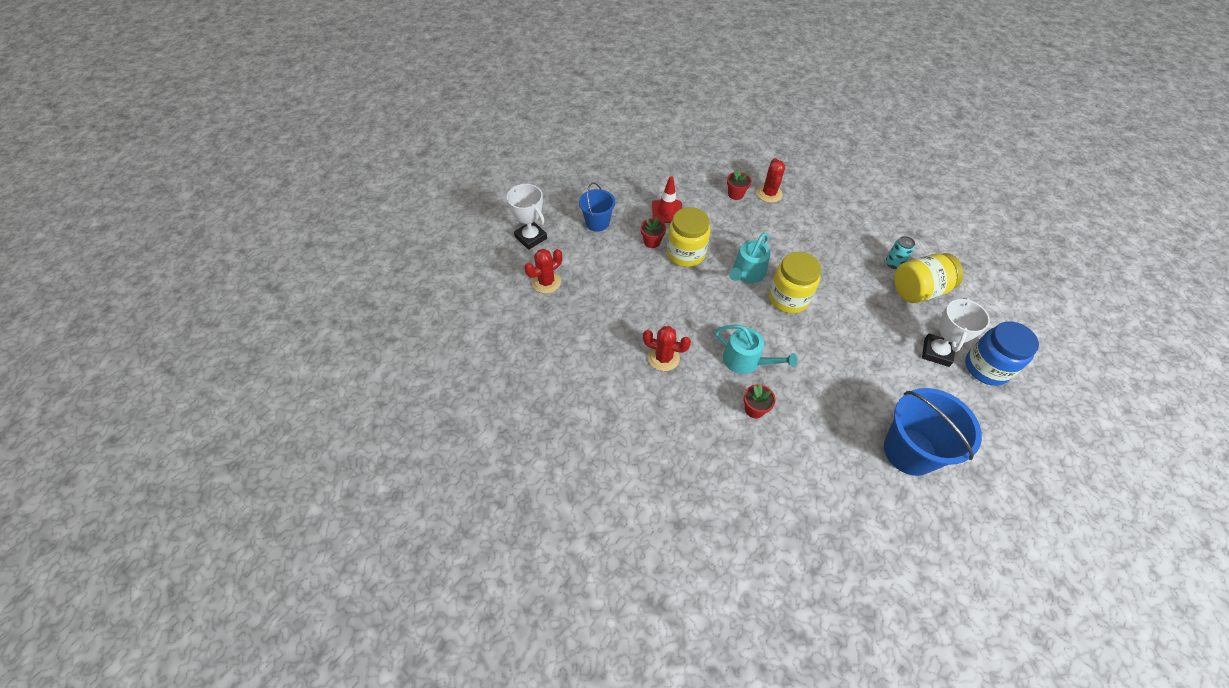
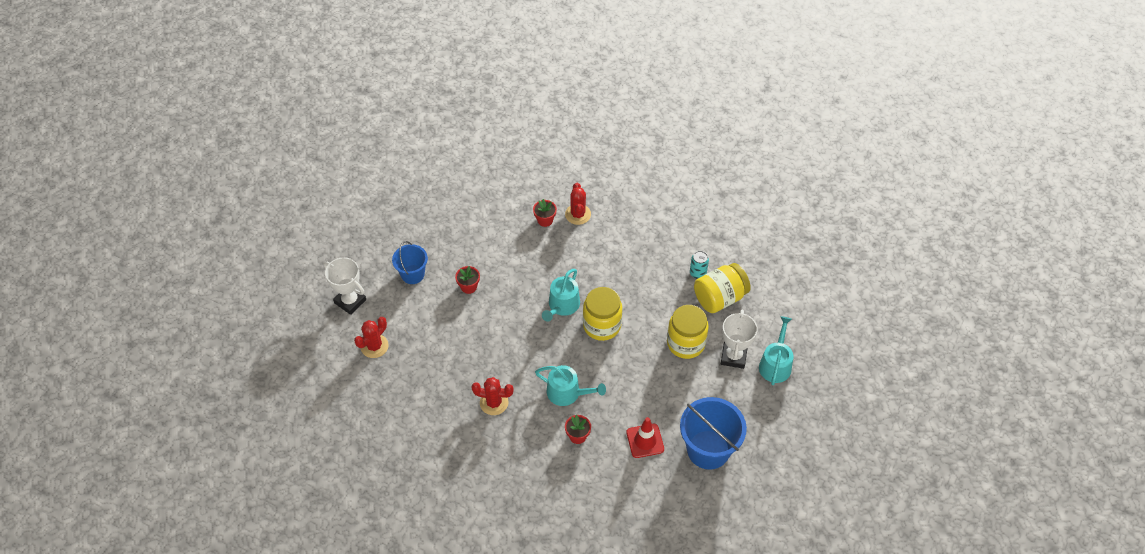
camera: 10 degrees left, 0 degrees up
(667, 212) = (479, 251): red traffic cone -> red traffic cone (645, 441)
(685, 253) = (502, 294): yellow jar -> yellow jar (685, 343)
(986, 368) = (775, 364): blue jar -> turquoise watering can

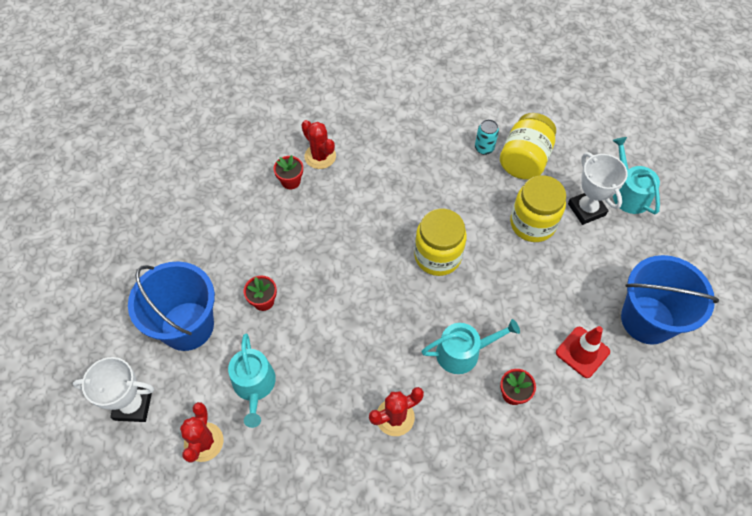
camera: 35 degrees left, 5 degrees up
(412, 274) = (187, 326): blue bucket -> blue bucket, size x1.68
(562, 306) = (380, 260): turquoise watering can -> turquoise watering can (254, 386)

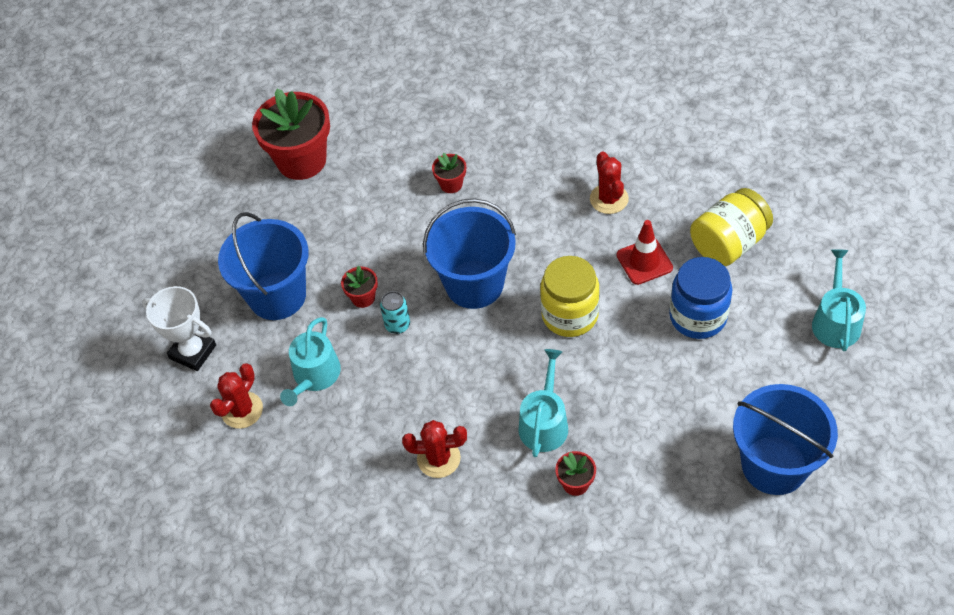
camera: 30 degrees right, 5 degrees down
(153, 201) = (301, 160): none -> red flower pot
(320, 156) = (496, 167): red cactus -> red cactus (609, 199)
(350, 257) = (474, 284): none -> blue bucket
(463, 352) = (544, 422): turquoise watering can -> turquoise watering can turned 90 degrees counterclockwise
(484, 148) = (687, 215): turquoise can -> turquoise can (397, 325)
(532, 224) = (698, 316): yellow jar -> blue jar
(582, 352) = (677, 471): red traffic cone -> red traffic cone (644, 261)
(586, 209) = (772, 322): white trophy -> none

